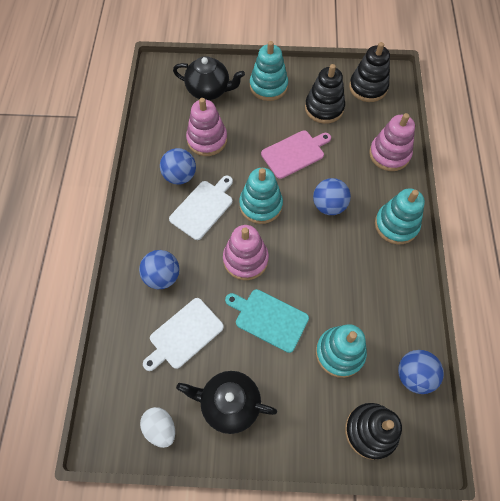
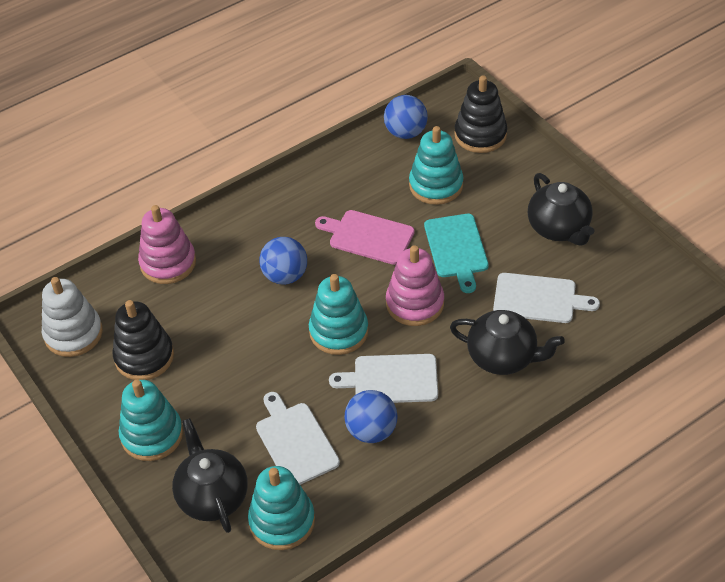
camera: 125 degrees left, 15 degrees down
(160, 428) = (630, 259): white egg -> none
(162, 276) = (503, 357): blue ball -> black teapot
(207, 140) = (295, 441): pink stacking toy -> white cutting board
(295, 153) = (239, 344): pink cutting board -> pink cutting board (368, 236)
(368, 87) = (73, 334): black stacking toy -> white stacking toy
(396, 225) = (259, 214): turquoise stacking toy -> turquoise stacking toy (282, 521)

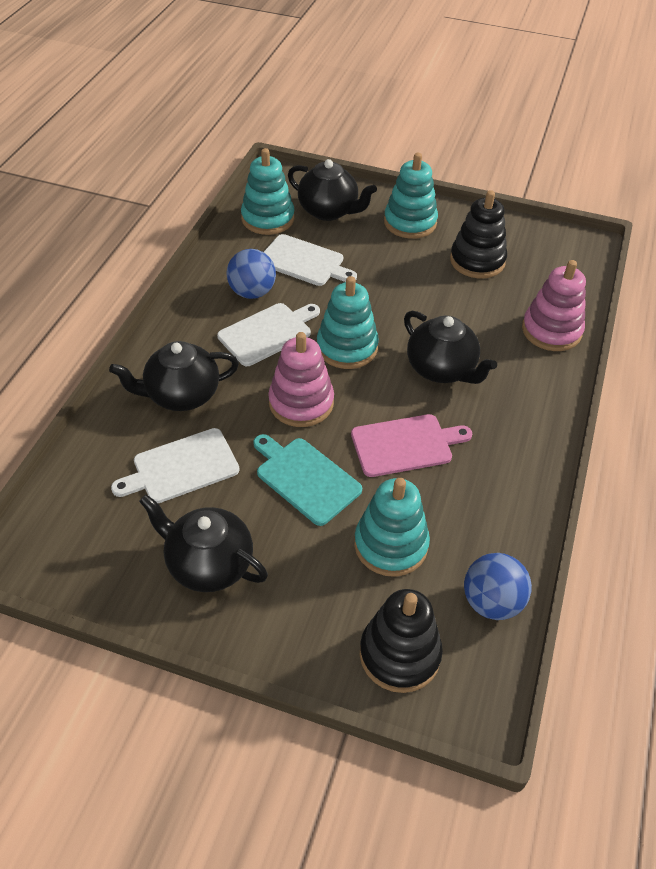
camera: 140 degrees right, 0 degrees up
(73, 334) = (548, 251): white stacking toy -> none
(285, 276) = (442, 369): blue ball -> black teapot

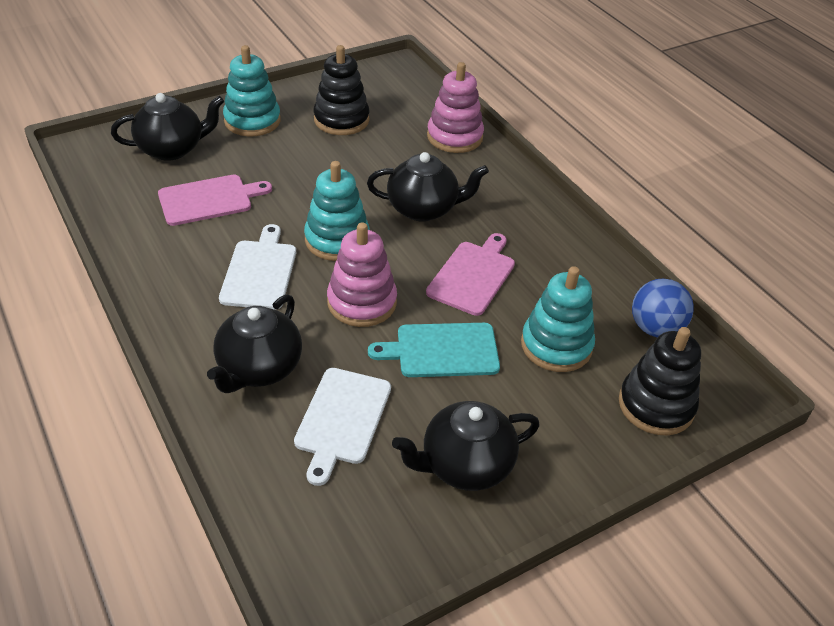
camera: 50 degrees left, 5 degrees down
(252, 292) = (199, 250): blue ball -> none
(268, 218) = (125, 185): turquoise stacking toy -> none
(304, 262) = (209, 199): white cutting board -> pink cutting board

